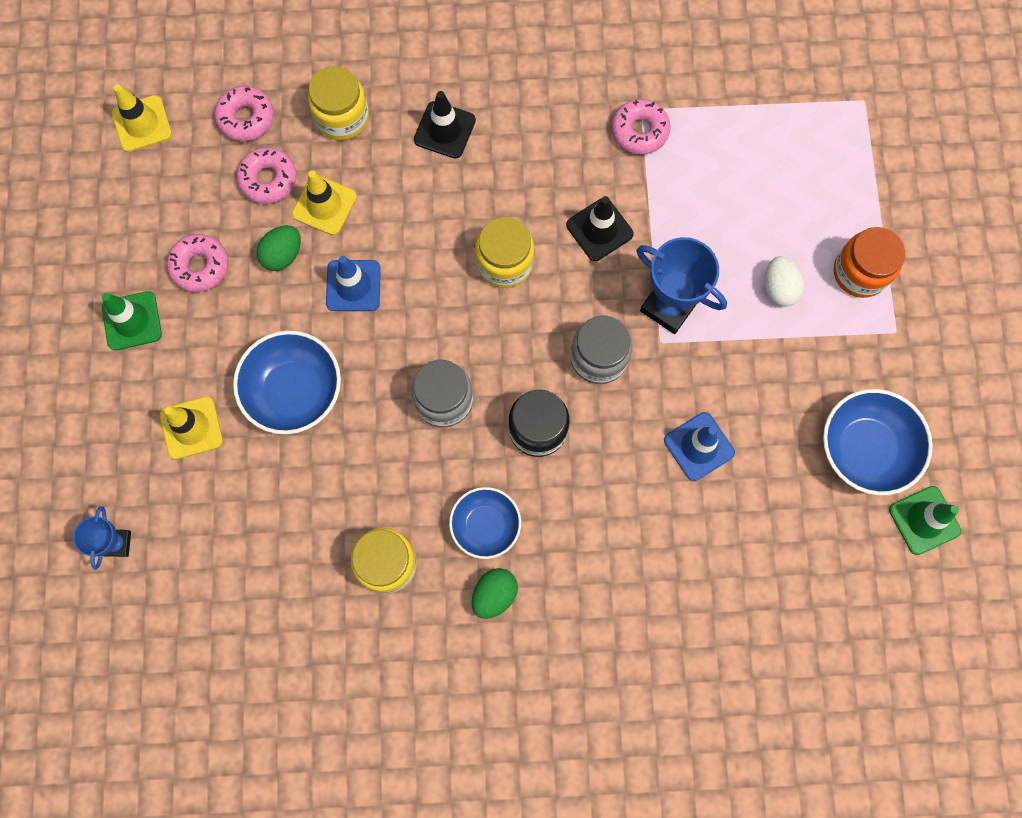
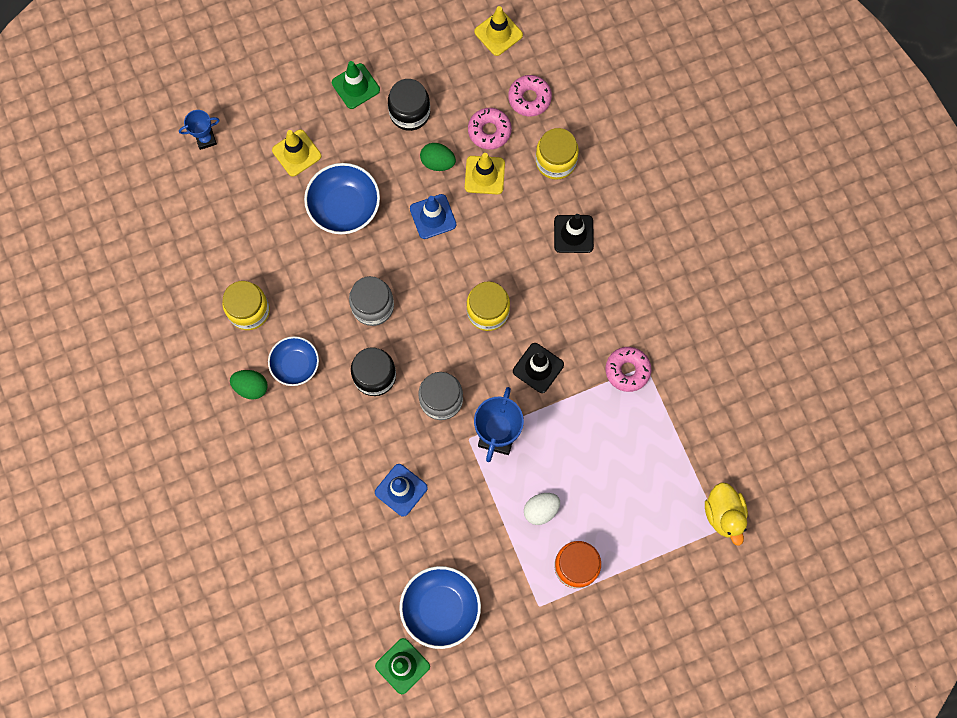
camera: 70 degrees right, 0 degrees up
(200, 266) = (409, 113): pink donut -> black jar
(848, 90) = (723, 514): none -> yellow duck

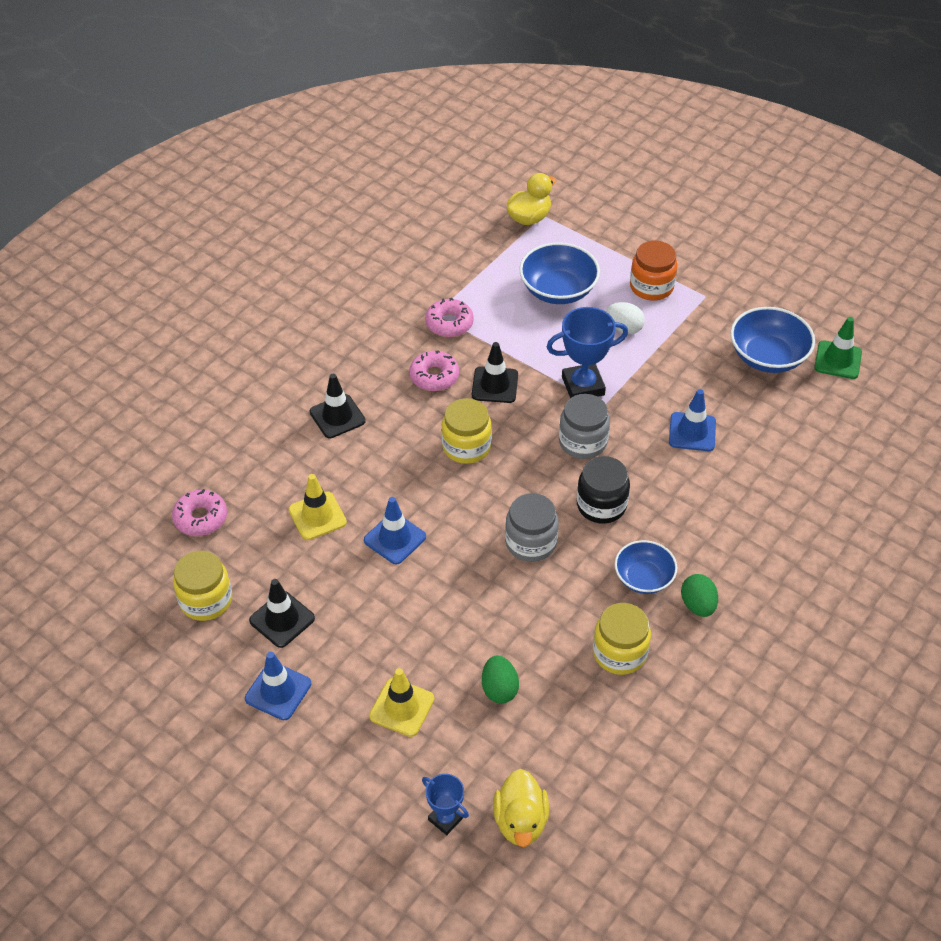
camera: 120 degrees left, 25 degrees down
(176, 180) = (520, 821): none -> yellow duck
(344, 207) = (437, 624): blue bowl -> blue bowl (558, 290)
(355, 86) = (278, 691): green traffic cone -> blue traffic cone
(409, 113) = (282, 619): black jar -> black traffic cone
(438, 162) = (328, 564): green egg -> green egg (499, 689)
(489, 131) = (262, 535): pink donut -> pink donut (434, 376)
(498, 33) = (131, 583): yellow traffic cone -> none
(555, 161) = (264, 464): yellow jar -> yellow jar (206, 600)

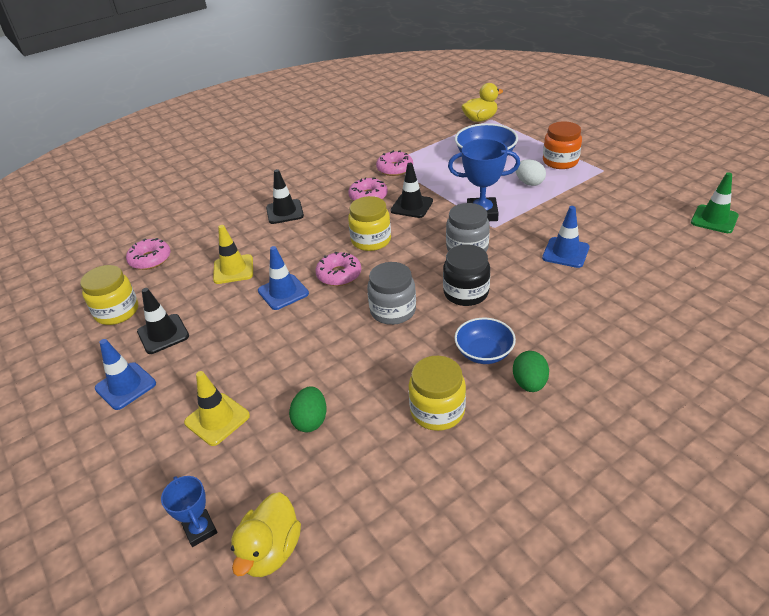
camera: 20 degrees right, 10 degrees down
(449, 503) = (339, 275): none -> pink donut
(767, 357) = (648, 211): blue bowl -> none

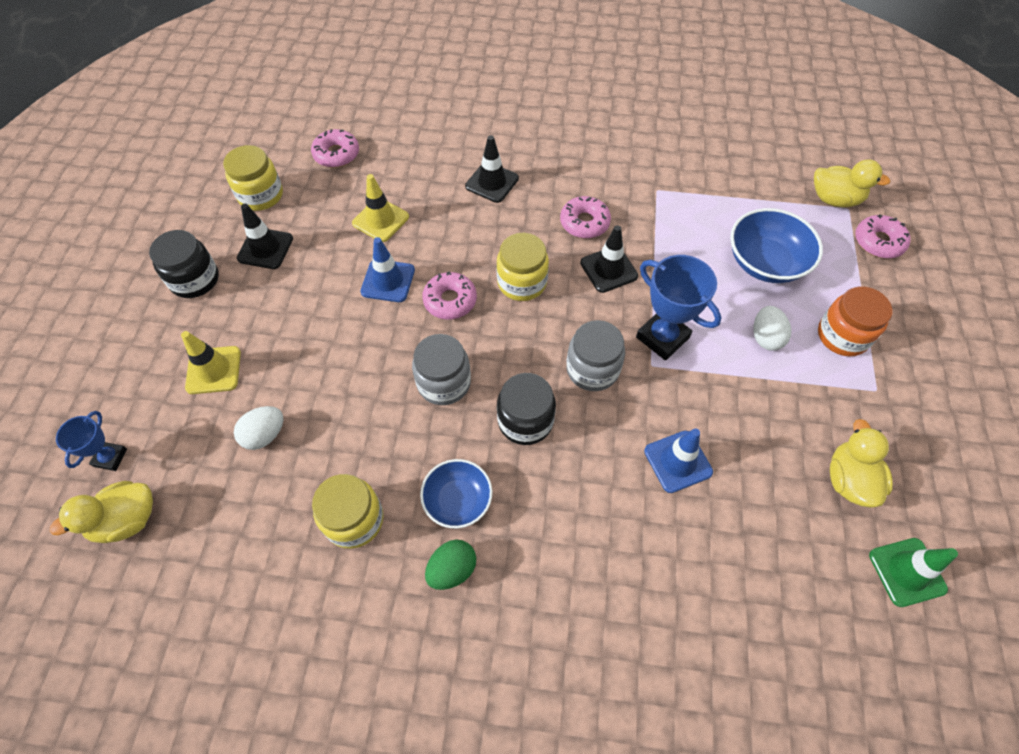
camera: 40 degrees right, 20 degrees up
(125, 386) = (195, 280): blue traffic cone -> black jar
(311, 420) = (265, 435): green egg -> white egg
(395, 169) = (653, 204): pink donut -> pink donut (878, 242)
(643, 206) = (849, 480): none -> yellow duck

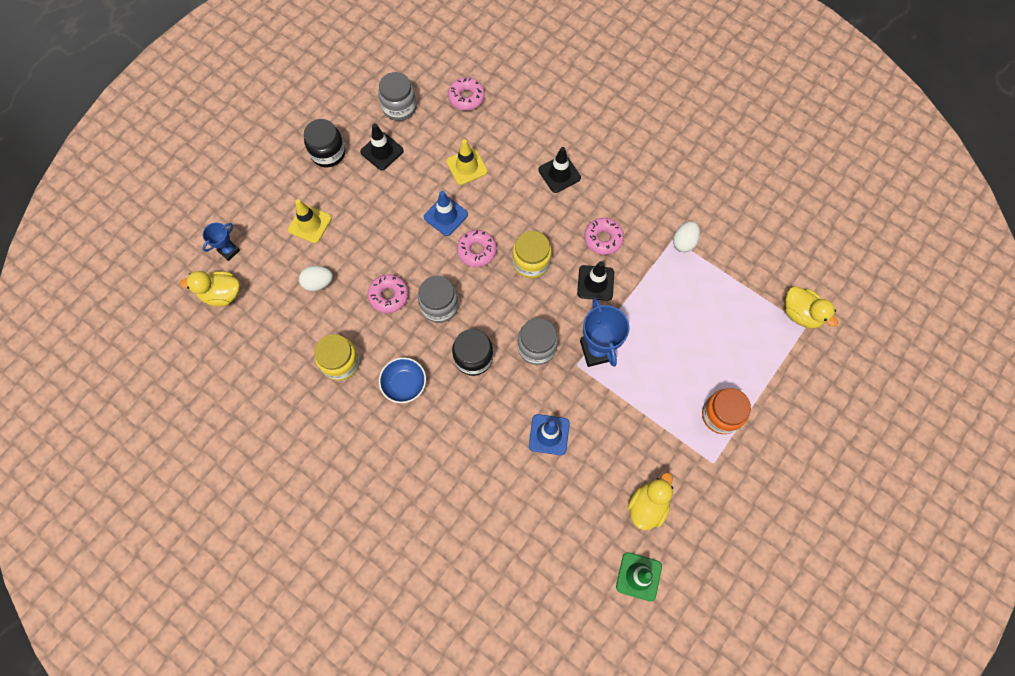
camera: 30 degrees right, 10 degrees up
(261, 195) = (399, 107): yellow jar -> grey jar
(452, 569) = (378, 421): green egg -> none
(765, 262) = (709, 335): blue bowl -> none
(765, 337) = (666, 387): white egg -> white egg (684, 242)
(878, 242) = (806, 363): pink donut -> pink donut (389, 296)

